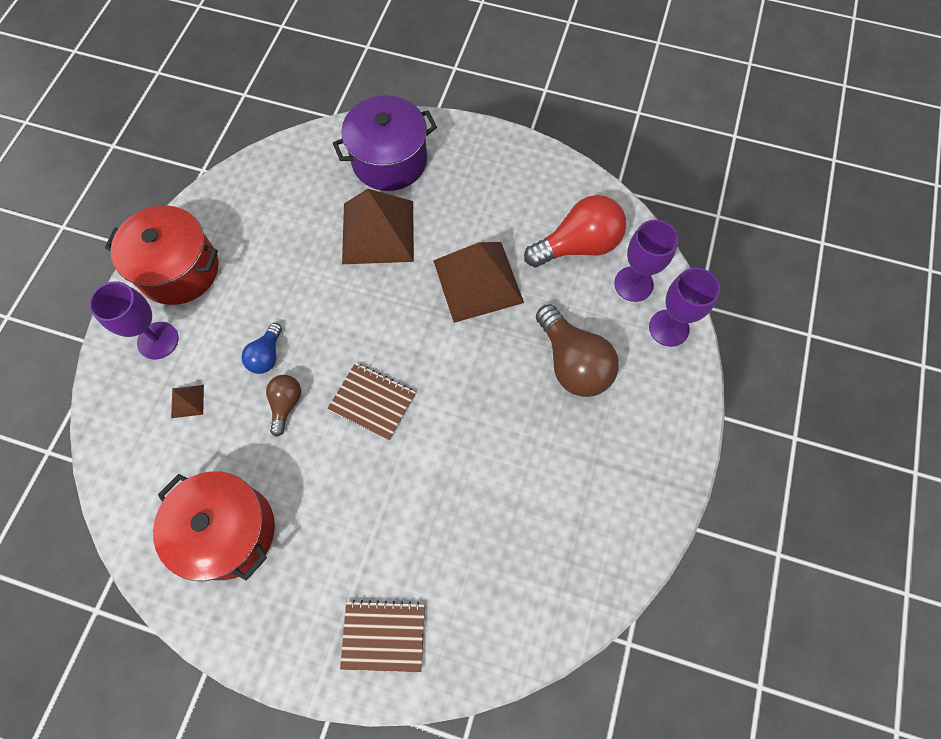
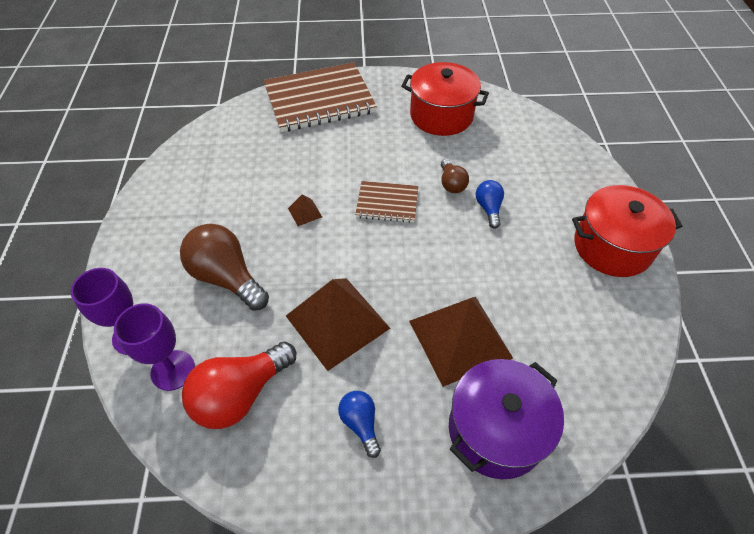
camera: 160 degrees right, 15 degrees down
(158, 340) = (579, 194): purple goblet -> none
(187, 401) = (523, 166): brown pyramid -> brown pyramid (305, 212)
(384, 635) = (319, 100): brown notebook -> brown notebook, size x1.94
(488, 195) = (360, 423): none -> blue light bulb

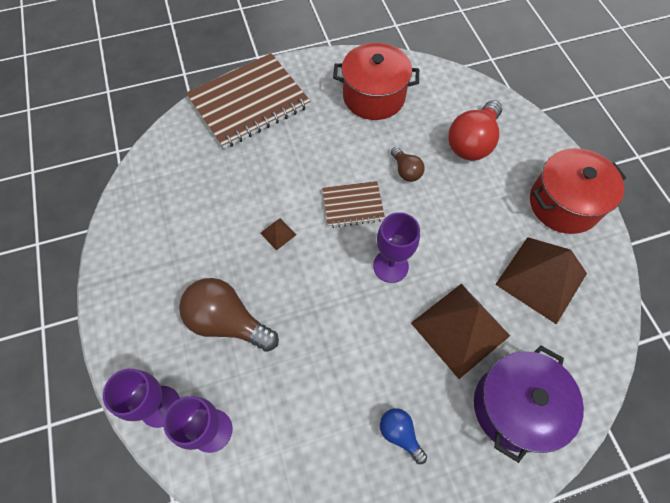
camera: 15 degrees left, 10 degrees up
(240, 394) = (284, 437): red light bulb -> red light bulb (472, 142)
(337, 322) = (347, 341): brown pyramid -> brown pyramid (541, 279)
(406, 264) = (390, 266): none -> purple goblet
(488, 208) = (447, 189): blue light bulb -> none

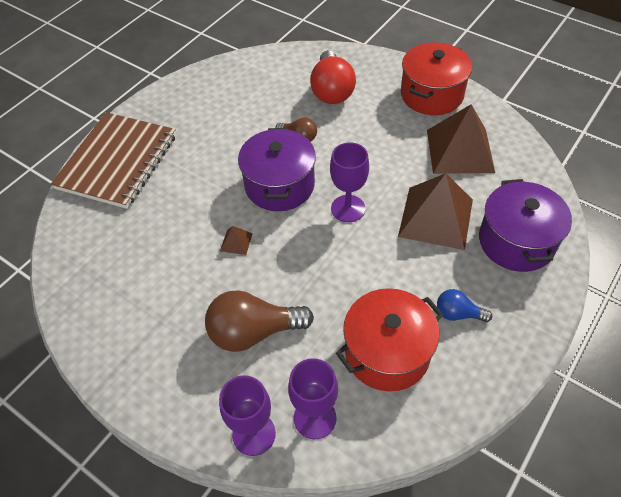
camera: 35 degrees left, 10 degrees down
(353, 205) = (279, 185): brown notebook -> purple pot
(374, 96) = (225, 100): red pot -> red pot (387, 352)

